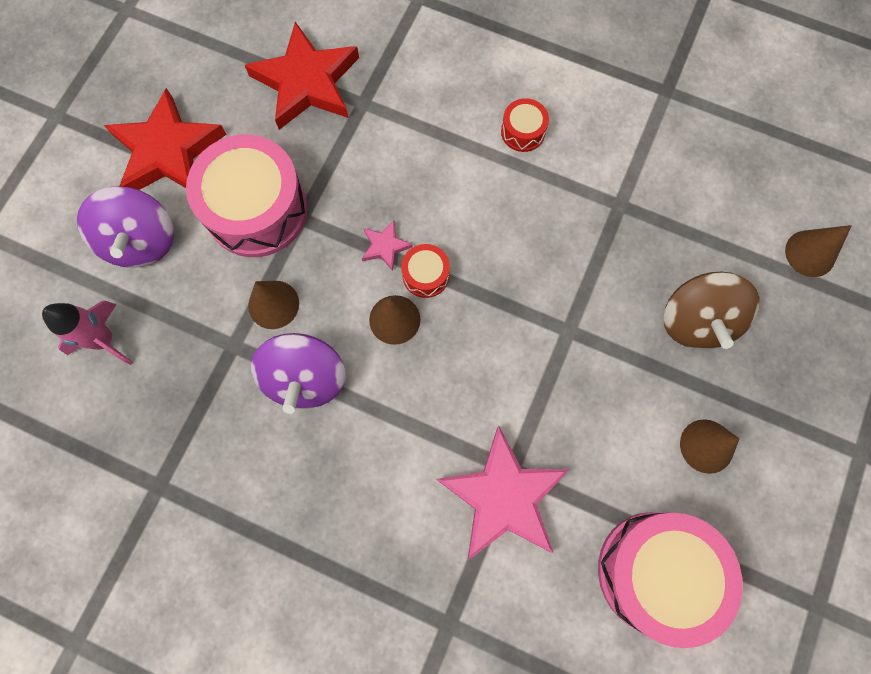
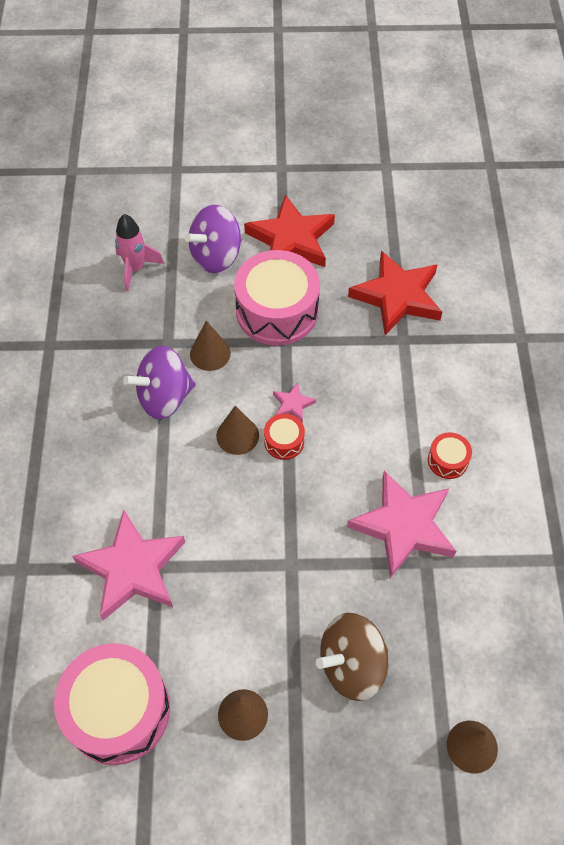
camera: 65 degrees right, 15 degrees down
(574, 206) = (403, 526): none -> pink star

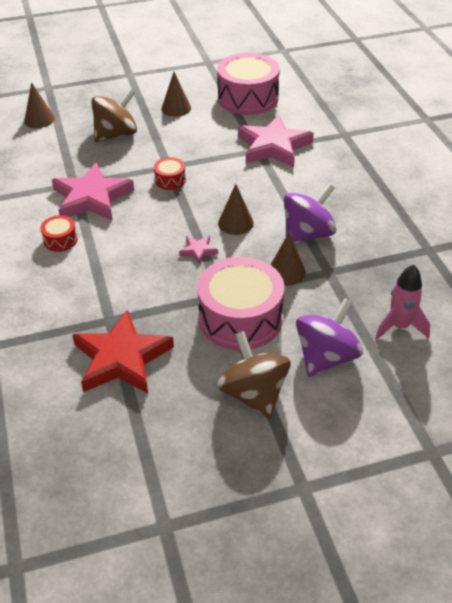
camera: 165 degrees right, 15 degrees down
(284, 441) = (197, 226): red drum -> red drum (170, 180)
(291, 239) = (254, 394): red star -> brown spinning top

